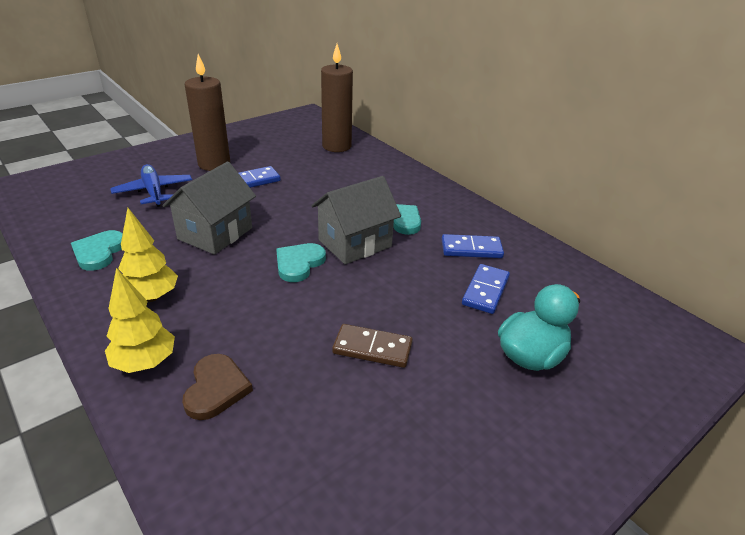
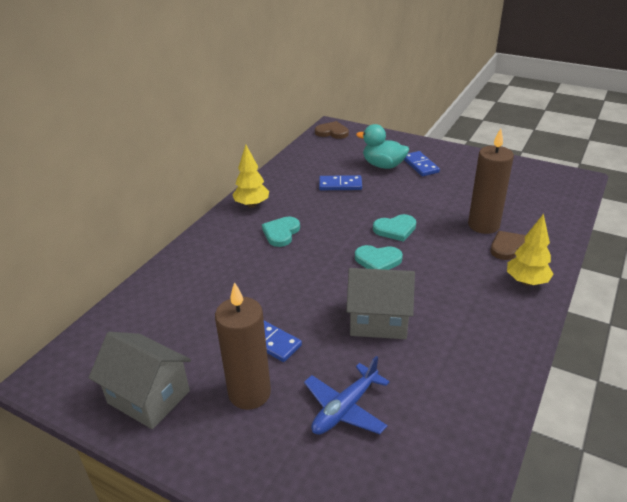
camera: 110 degrees left, 0 degrees up
(99, 252) = (467, 378): turquoise heart -> turquoise heart (395, 229)
(151, 297) = (479, 312): yellow tree -> yellow tree (252, 205)
(336, 146) = (149, 312): brown candle -> brown candle (483, 225)
(355, 243) = (331, 244): grey house -> grey house (149, 397)
(372, 348) = (427, 209): brown domino -> none
(471, 249) = (297, 197): blue domino -> blue domino (420, 165)
(680, 340) = (332, 132): none -> brown heart

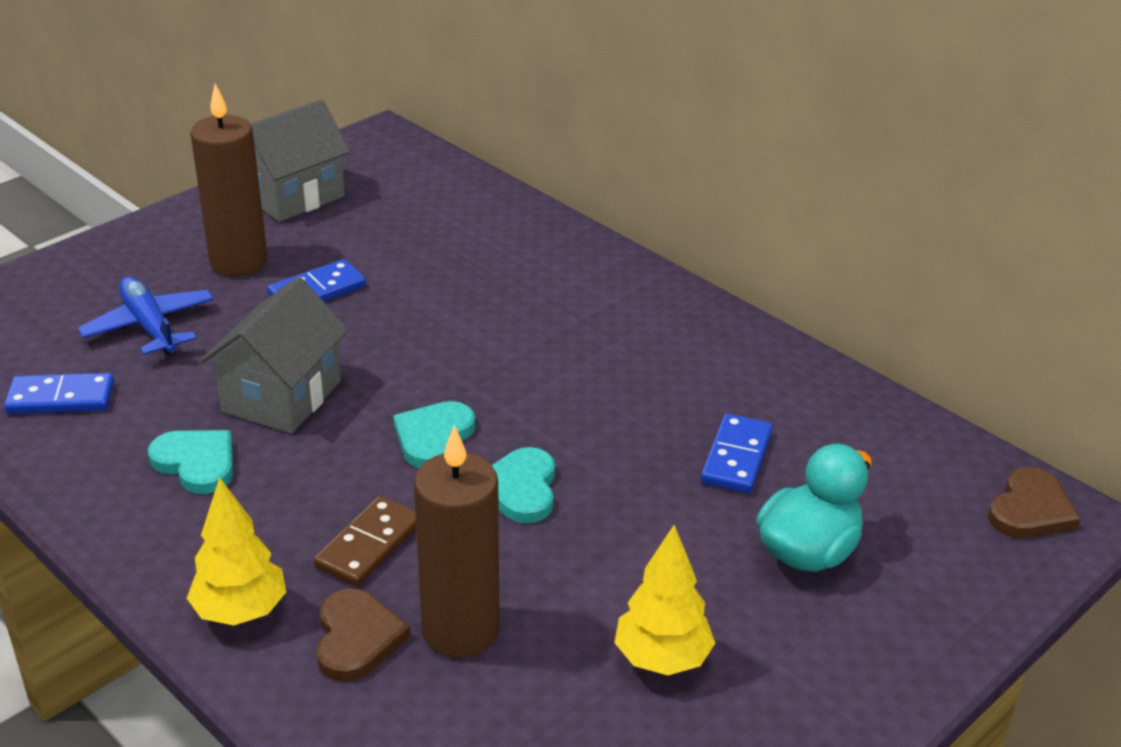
camera: 105 degrees right, 0 degrees up
(252, 205) = (703, 328): yellow tree -> yellow tree (662, 659)
(281, 233) = (586, 345): turquoise heart -> turquoise heart (196, 463)
(420, 165) = (786, 621): blue domino -> blue domino (61, 398)
(459, 259) = (369, 545): none -> brown domino

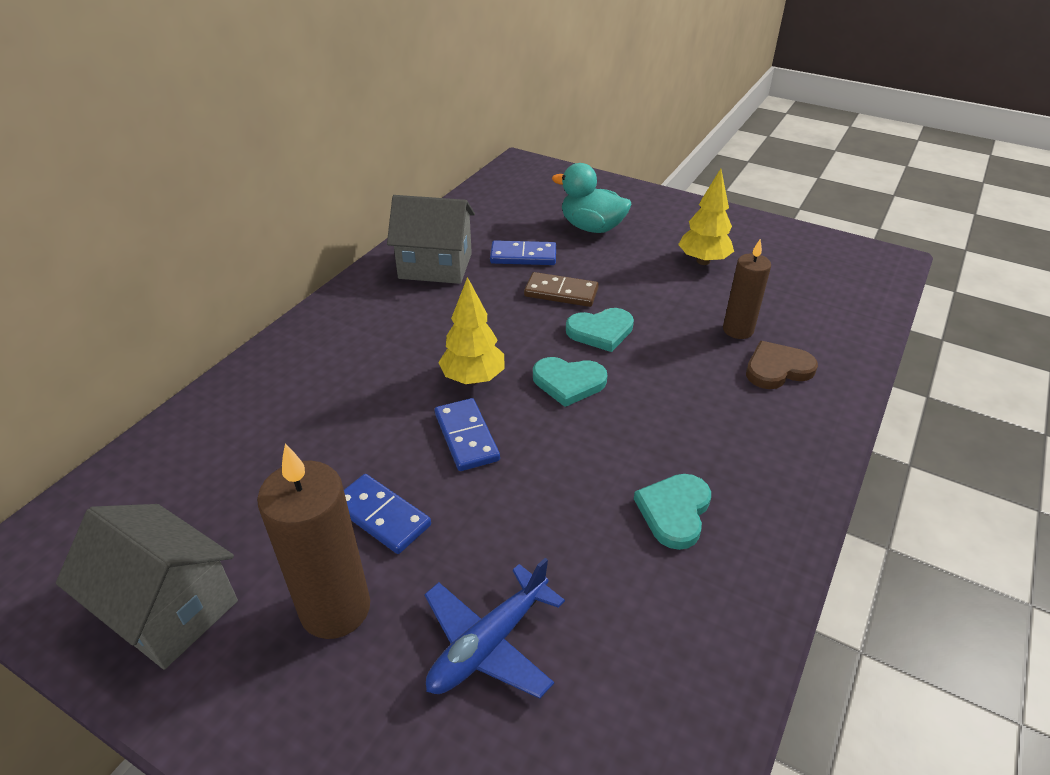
camera: 105 degrees left, 5 degrees up
(61, 398) = (645, 670): blue domino -> blue domino (466, 437)
(241, 612) = (800, 427): yellow tree -> yellow tree (473, 378)
(282, 396) = (560, 486): grey house -> grey house (435, 266)
(369, 545) = (697, 385): brown domino -> brown domino (561, 293)
(460, 630) = (738, 330): brown candle -> brown candle, size x0.64
(1030, 509) = (520, 173): brown heart -> none

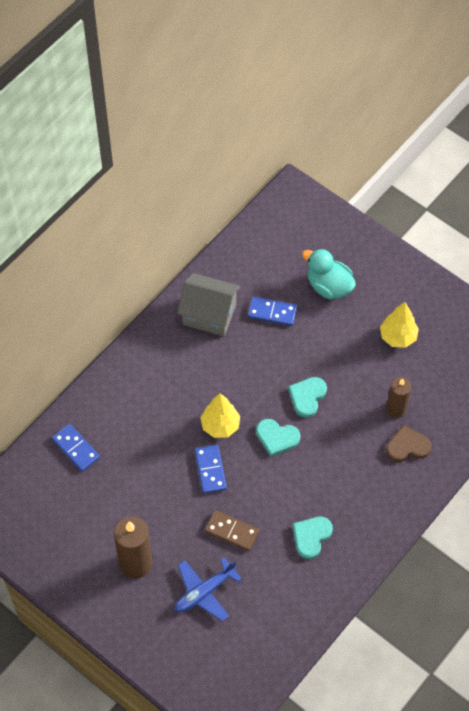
camera: 10 degrees right, 20 degrees up
(169, 609) = (59, 551): grey house -> none
(381, 516) = (160, 515): blue domino -> blue domino (75, 449)
(561, 293) = (290, 355): brown domino -> brown domino (231, 531)
(600, 331) = (307, 397): turquoise heart -> turquoise heart turned 120 degrees clockwise

